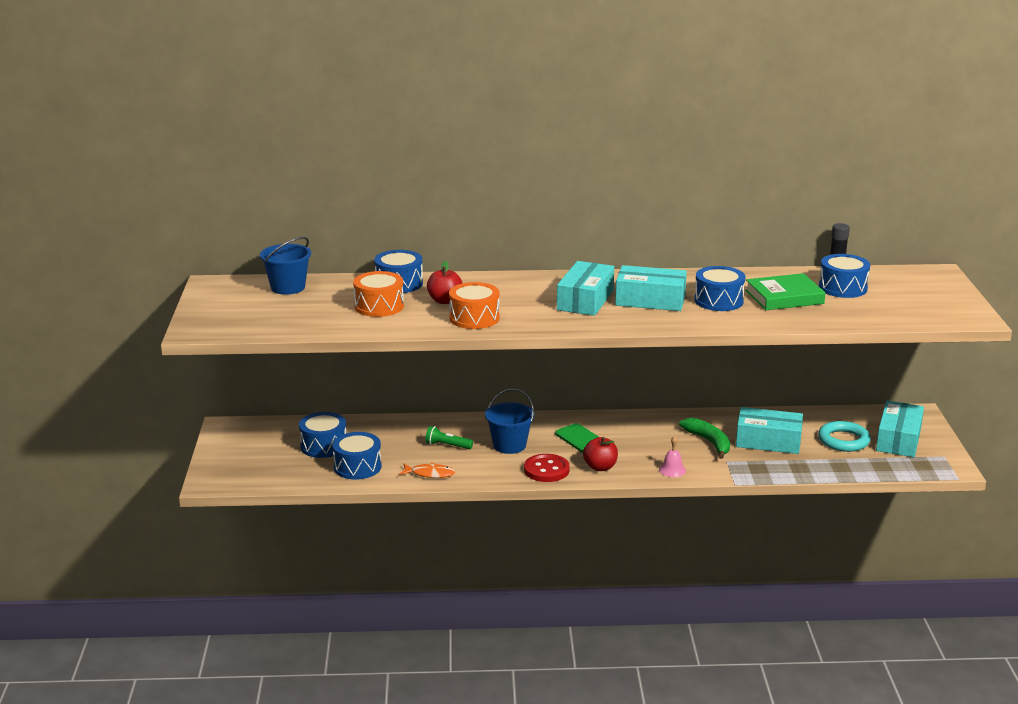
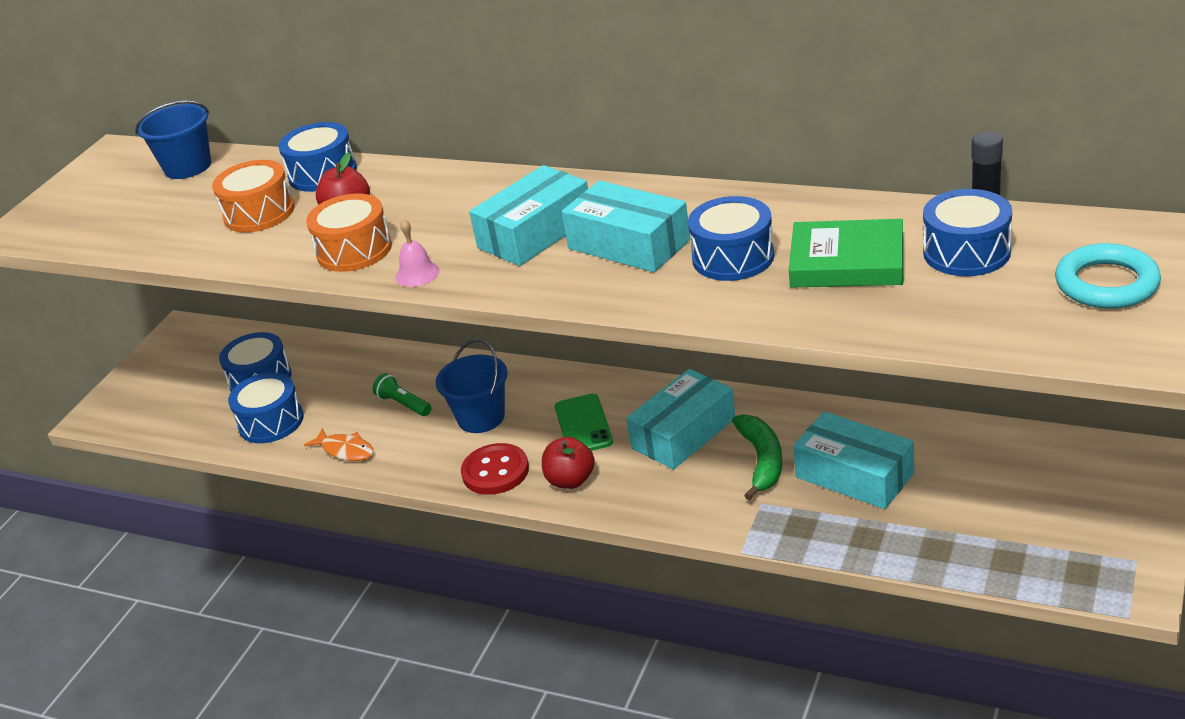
camera: 30 degrees right, 10 degrees up
(672, 470) = (668, 505): pink bell -> pink bell (417, 274)
(843, 440) = (980, 495): turquoise ring -> turquoise ring (1106, 284)
(898, 439) = (1077, 510): turquoise box -> turquoise box (683, 433)

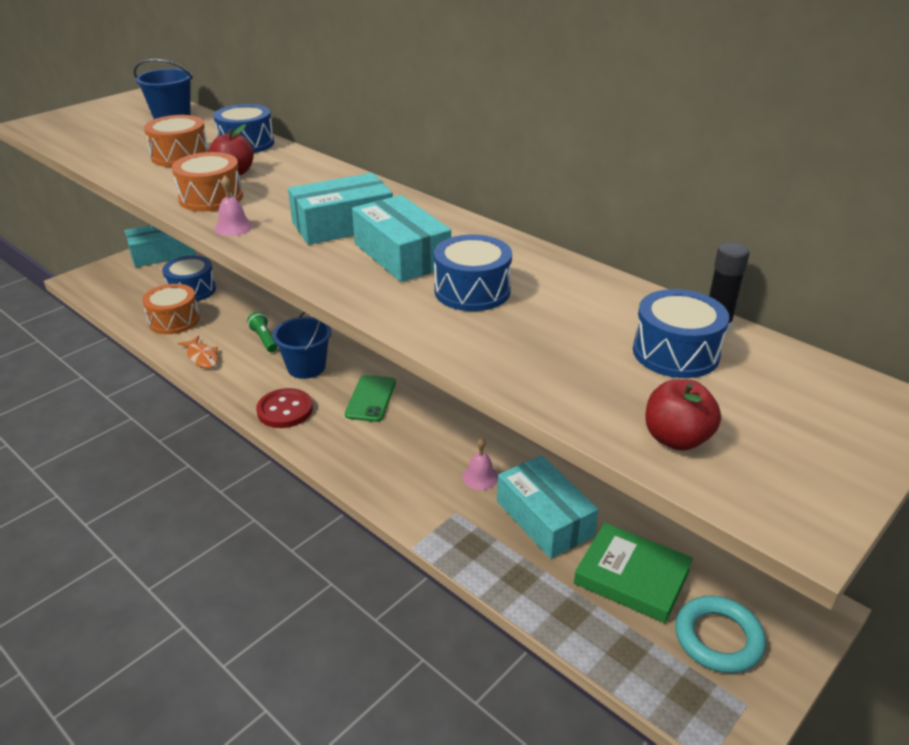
camera: 15 degrees right, 0 degrees up
(271, 422) = (174, 320): blue drum -> orange drum
(570, 480) = (330, 437): red apple -> red apple (676, 439)
(683, 433) = (437, 432): turquoise box -> turquoise box (162, 254)
(762, 460) = (480, 477): green banana -> pink bell
(847, 262) = (563, 326): green book -> green book (632, 577)
(1106, 284) = (793, 428): turquoise ring -> turquoise ring (718, 638)

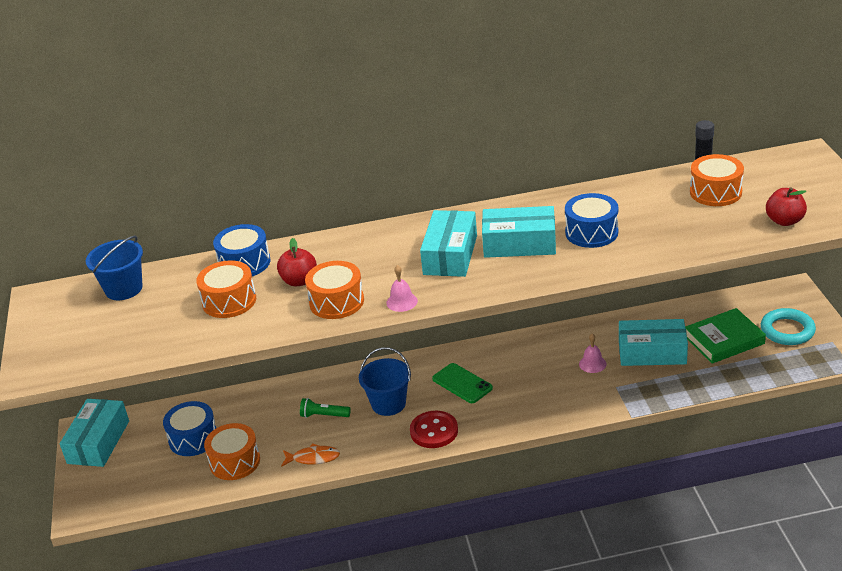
camera: 50 degrees left, 0 degrees up
(675, 352) = (715, 192): blue drum -> orange drum

